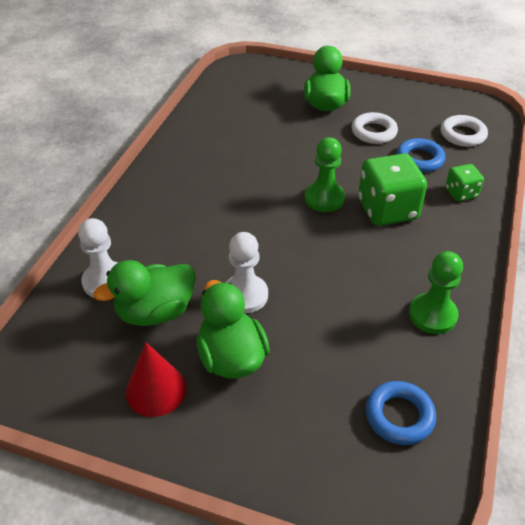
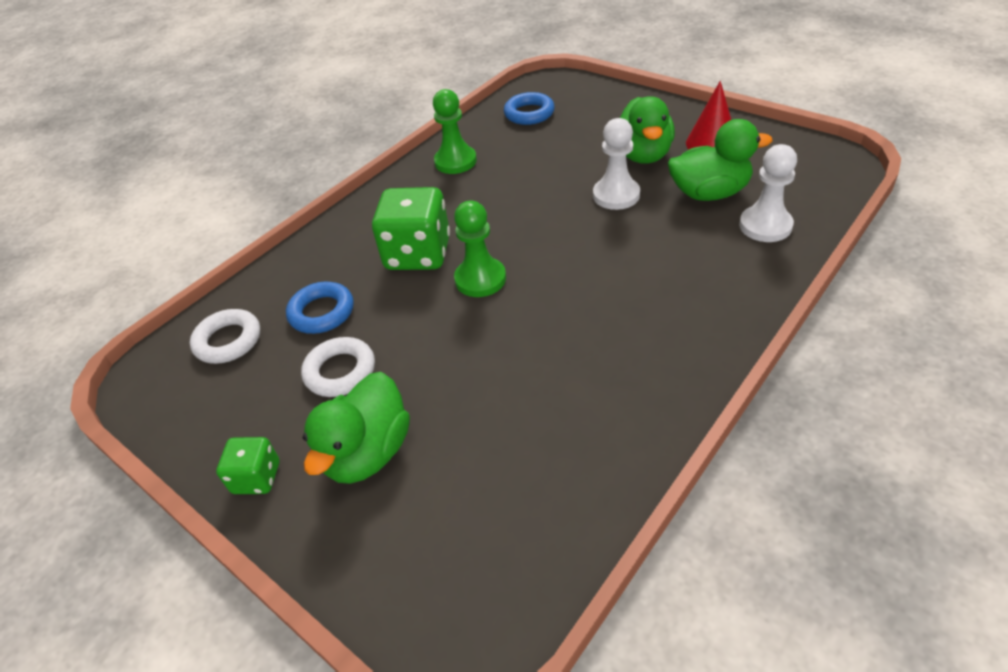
camera: 155 degrees left, 0 degrees up
(461, 193) = (321, 259): green dice -> green dice (257, 478)

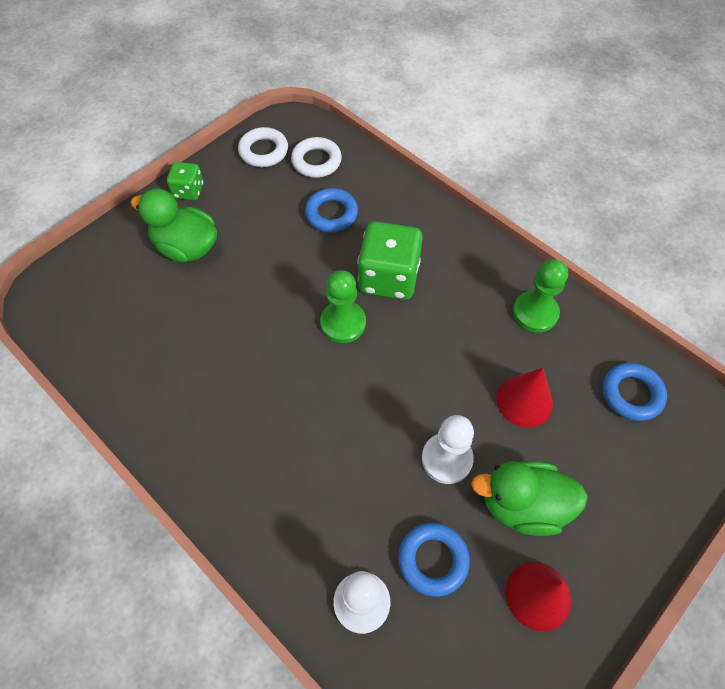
camera: 90 degrees right, 15 degrees up
(340, 371) = (265, 228): white ring -> white ring (263, 151)
(547, 161) = (524, 401): none -> red cone
(709, 193) = (433, 560): green duck -> blue ring

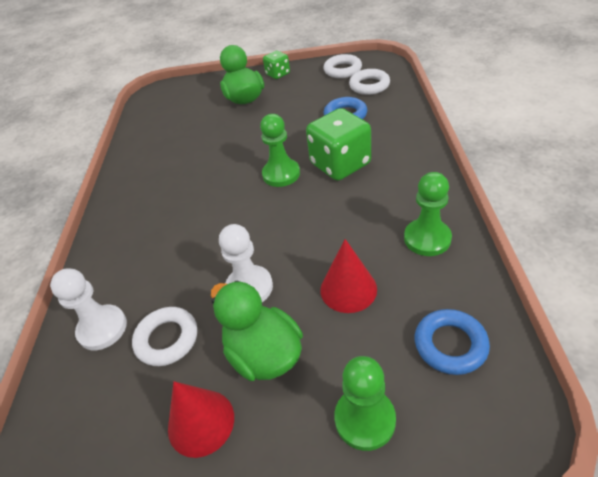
camera: 50 degrees right, 15 degrees down
(433, 560) = (167, 339): blue ring -> white ring
(635, 493) = (365, 419): none -> green pawn

